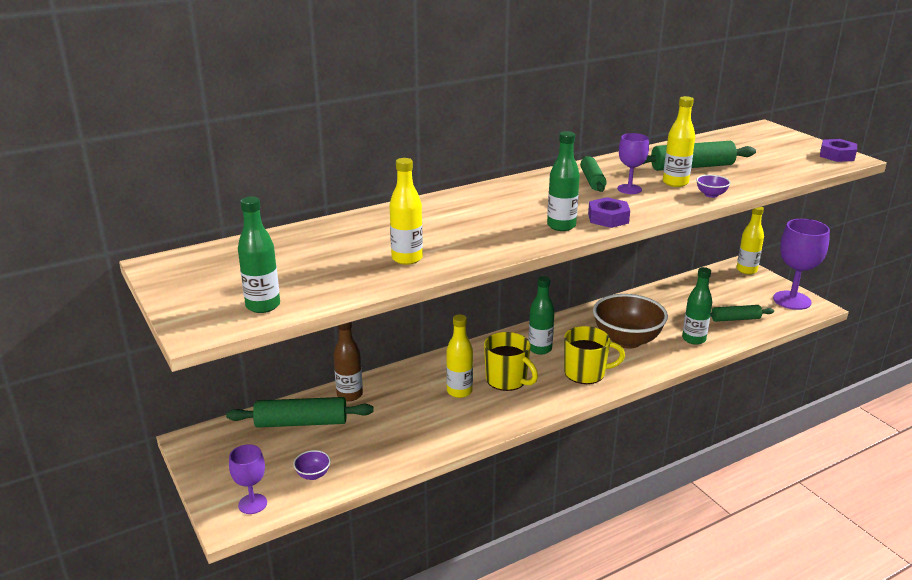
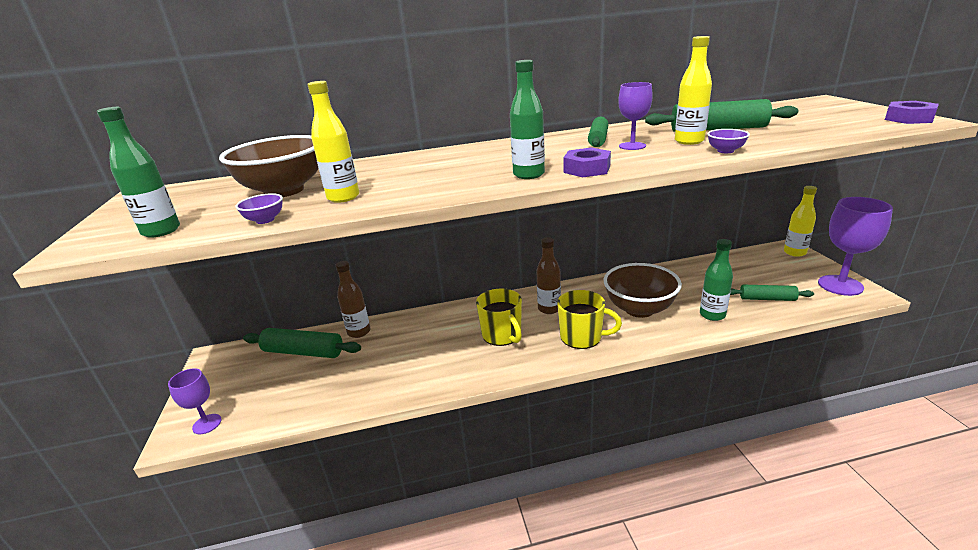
camera: 20 degrees right, 0 degrees up
(313, 475) = (275, 404): purple bowl -> purple bowl (265, 220)
(332, 253) = (284, 191): none -> brown bowl
(459, 391) = (452, 341): yellow bottle -> none
(540, 349) = (549, 309): green bottle -> brown bottle

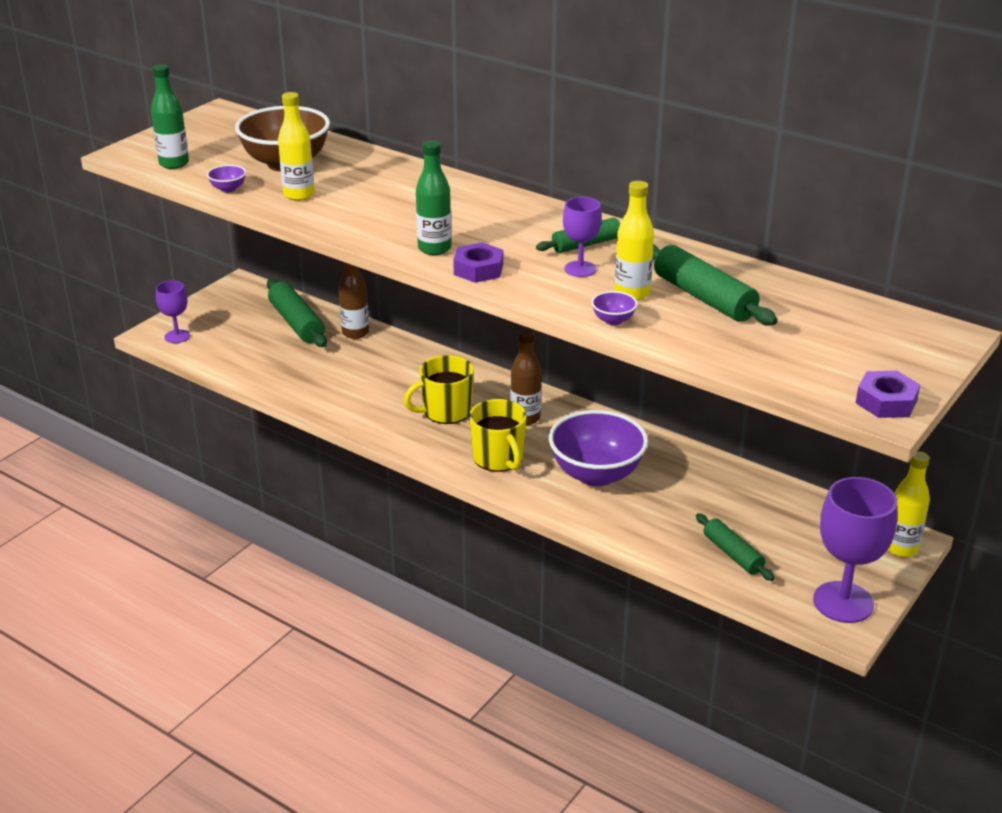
camera: 45 degrees right, 5 degrees up
(502, 335) = (446, 411): yellow mug -> yellow mug turned 45 degrees clockwise
(639, 309) = (596, 474): brown bowl -> purple bowl
(712, 315) = (644, 525): green bottle -> none

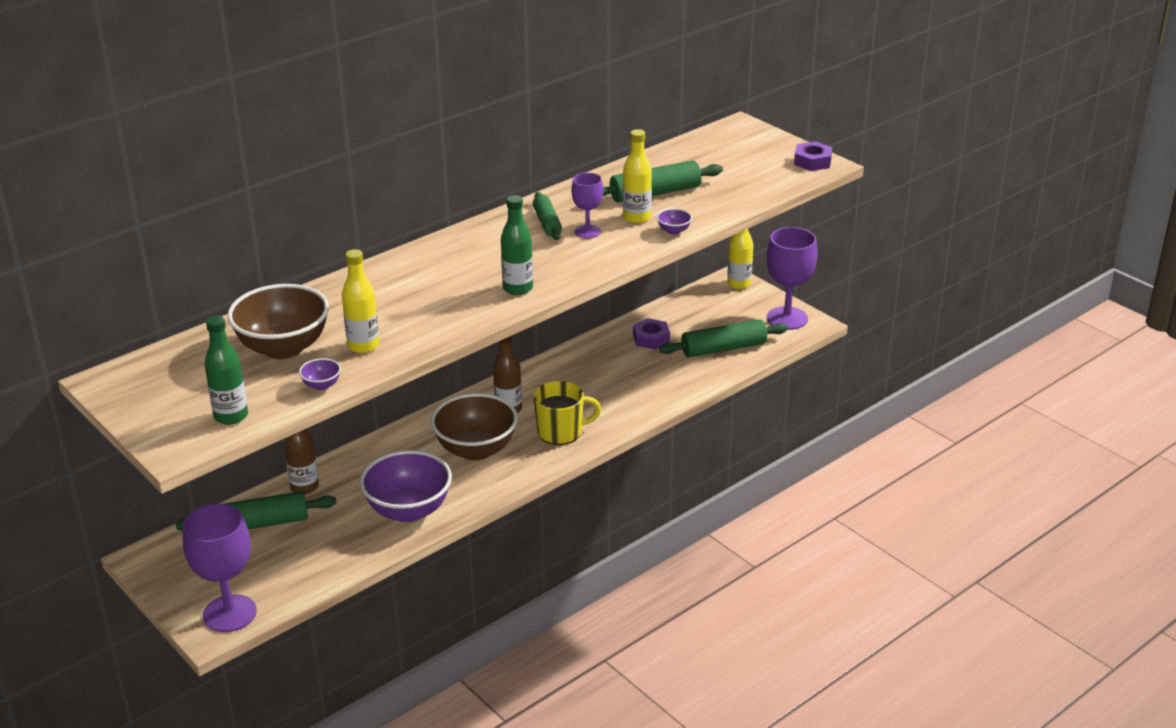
camera: 75 degrees left, 0 degrees up
(177, 336) = (229, 613): purple goblet -> purple goblet, size x1.80
(446, 411) = (476, 450): yellow mug -> brown bowl
(478, 269) = (566, 273): purple nut -> purple nut (651, 338)
(596, 474) = (604, 388): purple bowl -> purple bowl (408, 510)
(732, 554) = (723, 348): green rolling pin -> green rolling pin, size x1.56

